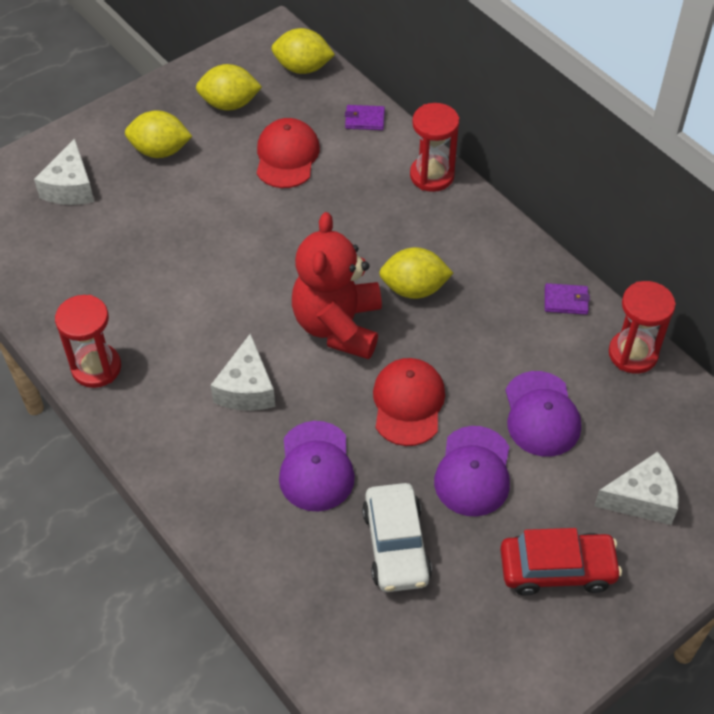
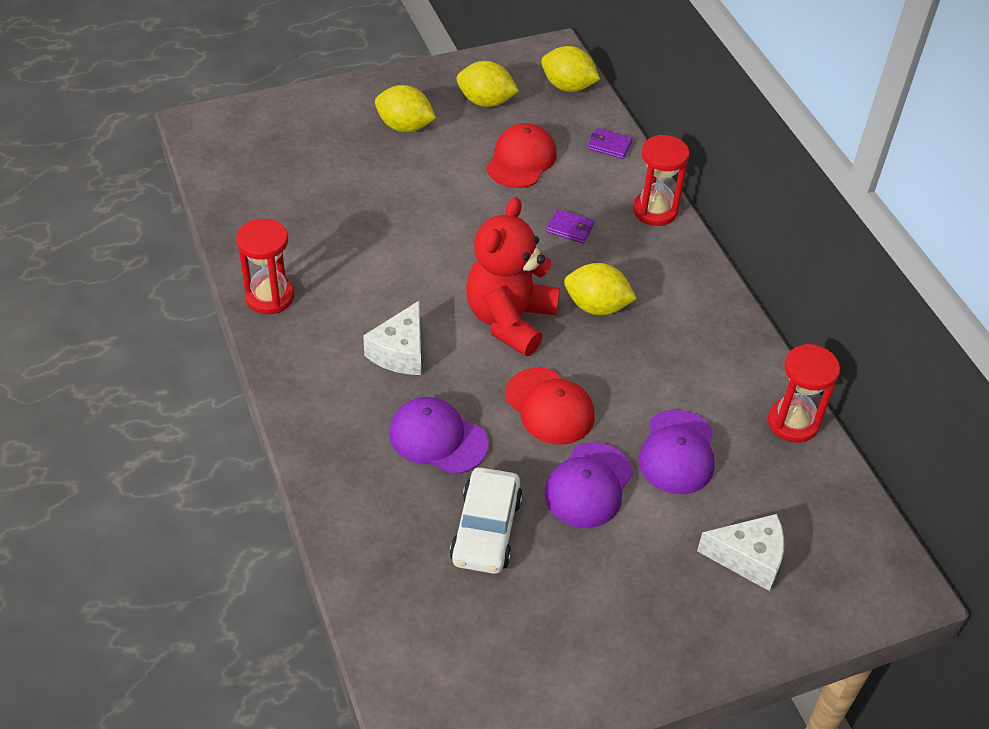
camera: 15 degrees right, 5 degrees down
(70, 187) = (310, 138): white cheese -> none
(316, 466) = (437, 438): purple cap -> purple cap turned 105 degrees clockwise
(408, 403) = (549, 407): red cap -> red cap turned 120 degrees clockwise
(557, 569) = (636, 598): red car -> none
(566, 301) = (743, 356): purple wallet -> purple wallet (570, 228)

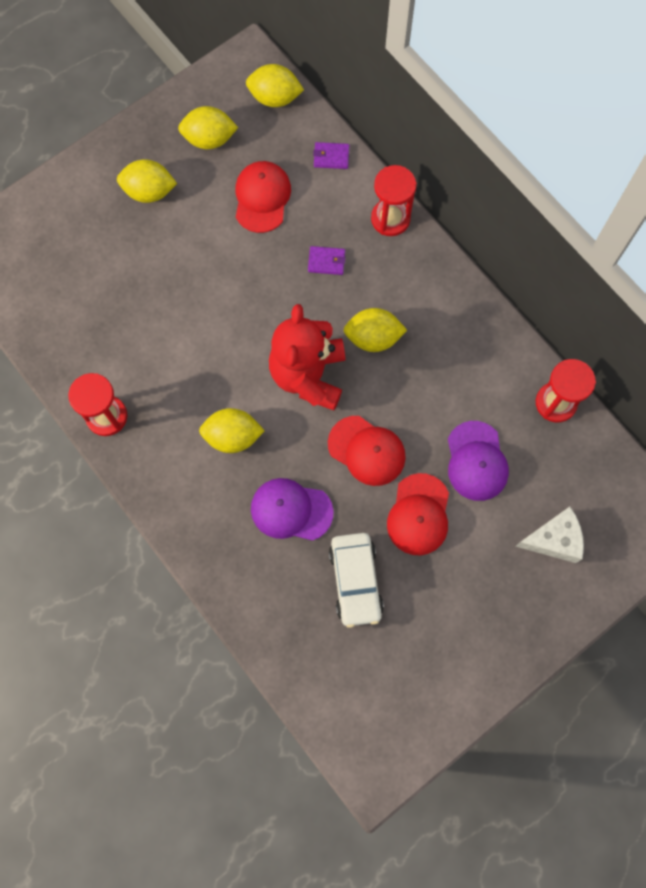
camera: 15 degrees left, 25 degrees up
(400, 352) = (233, 436): white cheese -> yellow lemon
(588, 485) = (419, 515): purple cap -> red cap

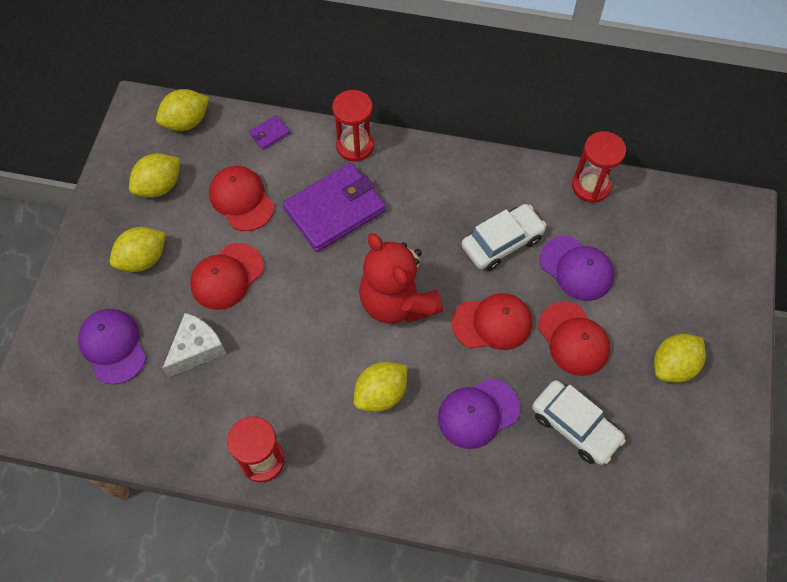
camera: 40 degrees left, 10 degrees down
(74, 245) = (113, 346): none -> purple cap
(198, 253) = (227, 276): none -> red cap
(326, 261) = (334, 210): purple wallet -> purple wallet, size x2.40
(373, 338) = (420, 238): yellow lemon -> yellow lemon (673, 366)
(435, 392) = (502, 242): none -> white car
(553, 539) = (680, 280): white cheese -> white cheese (196, 349)

